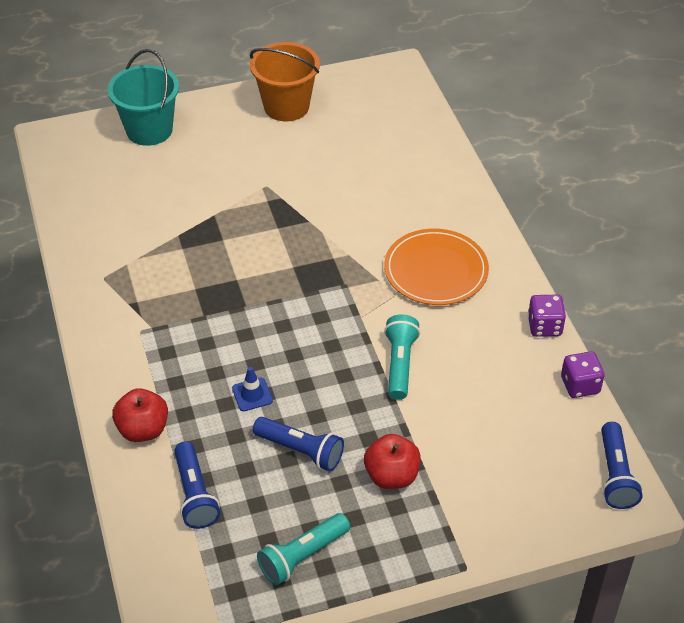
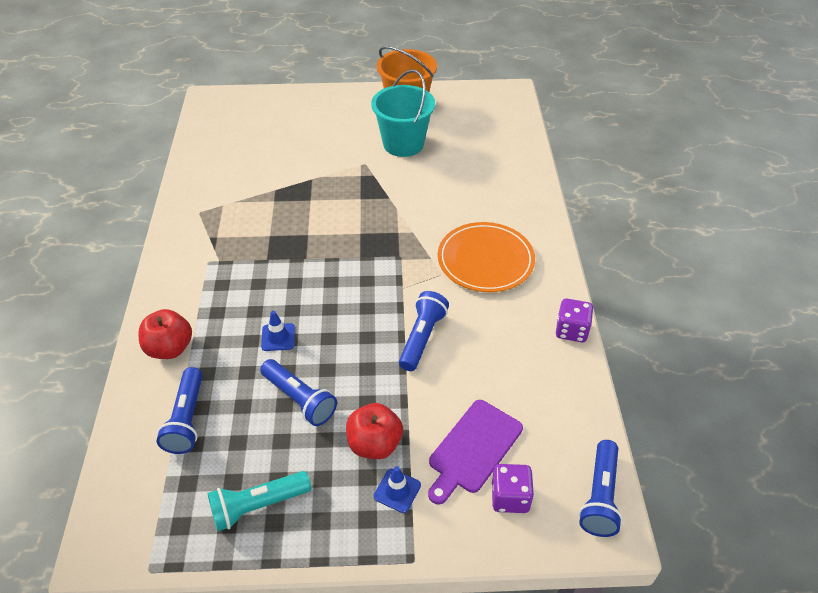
camera: 15 degrees right, 0 degrees up
(149, 130) = (289, 106): turquoise bucket -> turquoise bucket (403, 144)
(400, 364) = (422, 338): turquoise flashlight -> blue flashlight
(429, 512) = (397, 491): none -> blue traffic cone
(487, 459) = (473, 449): none -> purple cutting board
(580, 385) = (589, 395): purple dice -> purple dice (510, 497)

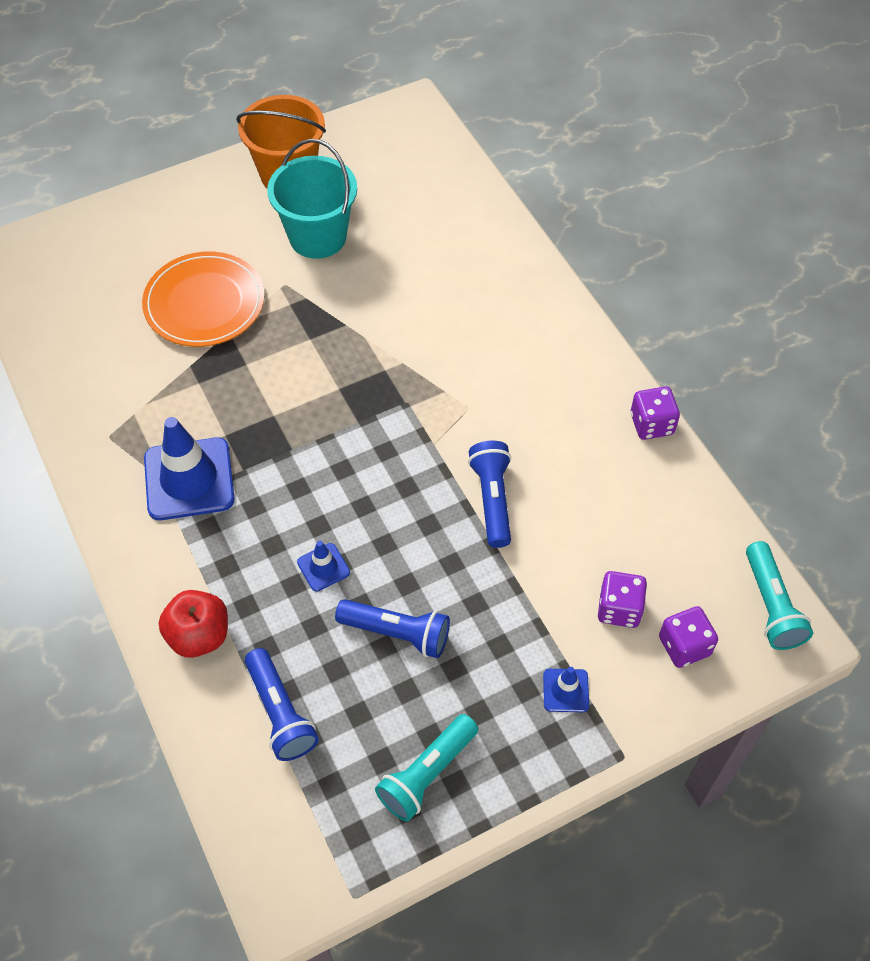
camera: 25 degrees left, 10 degrees up
(229, 253) = (189, 479): none -> blue traffic cone
(374, 444) = (512, 649): red apple -> none
(473, 449) = (619, 609): purple cutting board -> purple dice
(485, 260) = (510, 369): orange plate -> orange plate (204, 303)
(599, 496) = (771, 605): blue flashlight -> turquoise flashlight

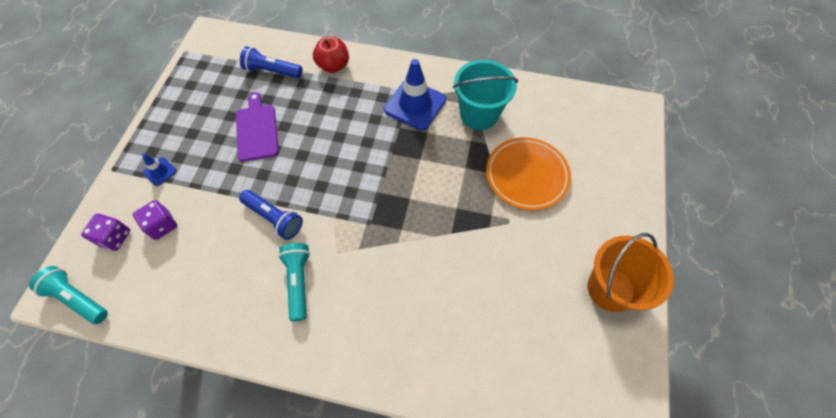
camera: 130 degrees right, 5 degrees up
(318, 237) = (536, 267): turquoise bucket -> turquoise bucket (479, 114)
(323, 567) = (317, 125): blue traffic cone -> none
(397, 633) = (257, 130): blue flashlight -> purple cutting board
(427, 773) = (193, 100): turquoise flashlight -> turquoise flashlight (298, 282)
(651, 424) = (226, 343): purple dice -> none

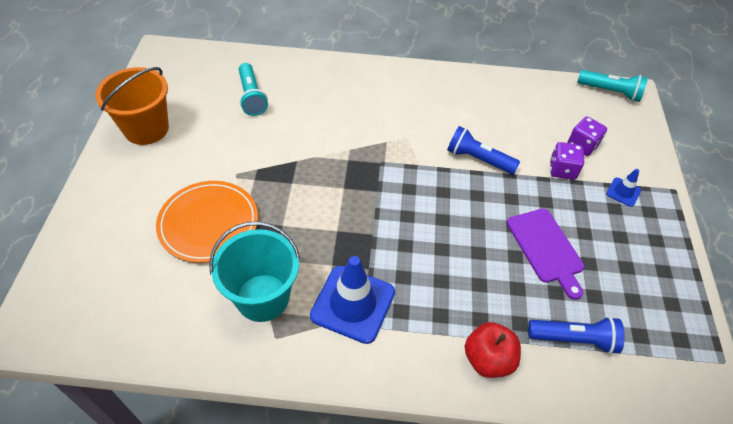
camera: 170 degrees right, 10 degrees down
(114, 237) = (618, 133): purple dice -> purple dice (562, 170)
(298, 282) = (433, 114): turquoise flashlight -> turquoise flashlight (251, 97)

